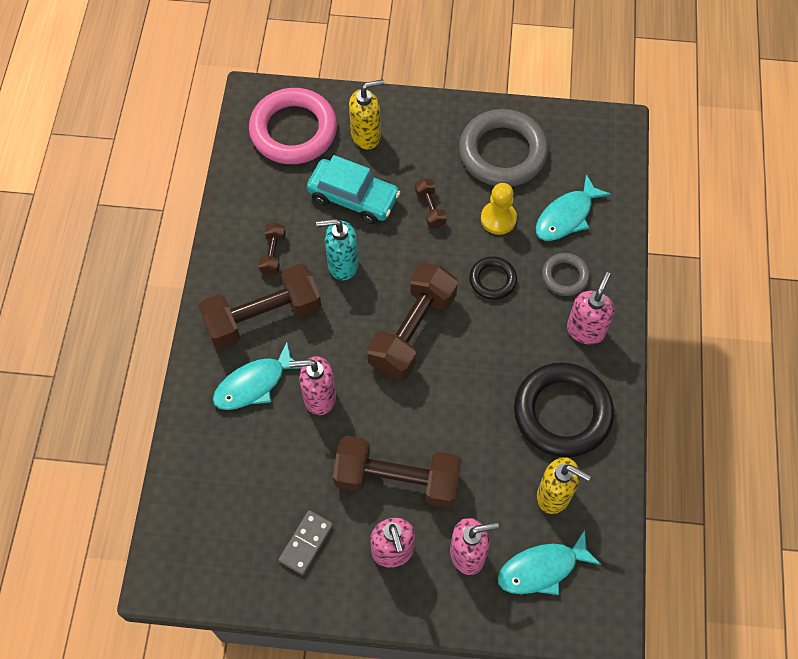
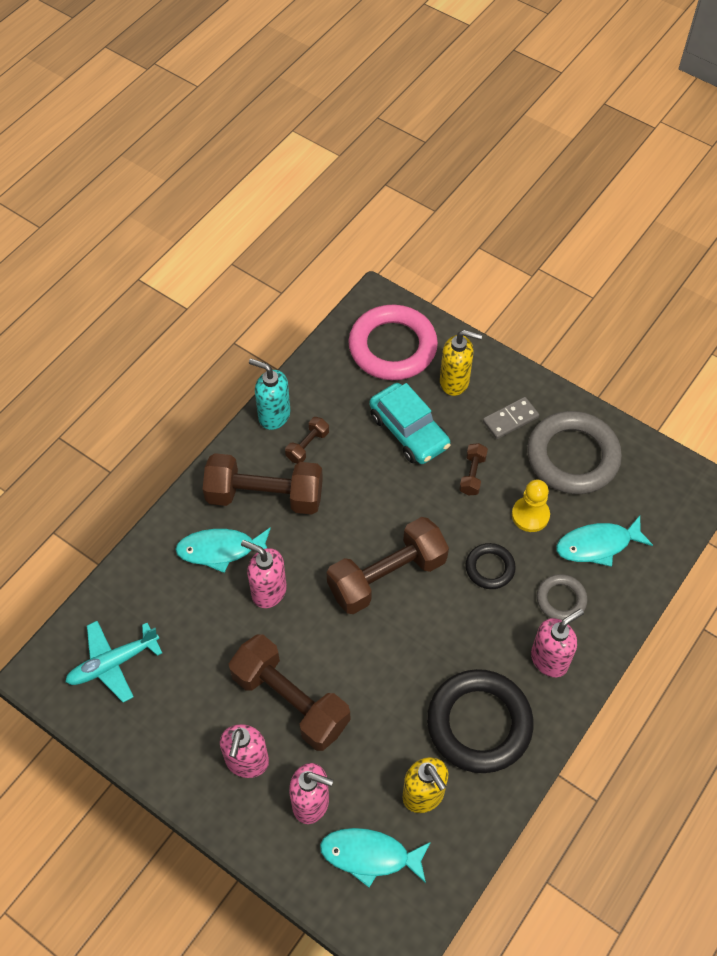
camera: 30 degrees right, 5 degrees down
(221, 534) = (113, 663): none -> turquoise plane
(306, 543) = (178, 711): grey domino -> grey domino (510, 419)
(342, 265) = (362, 485): turquoise soap dispenser -> turquoise soap dispenser (274, 415)

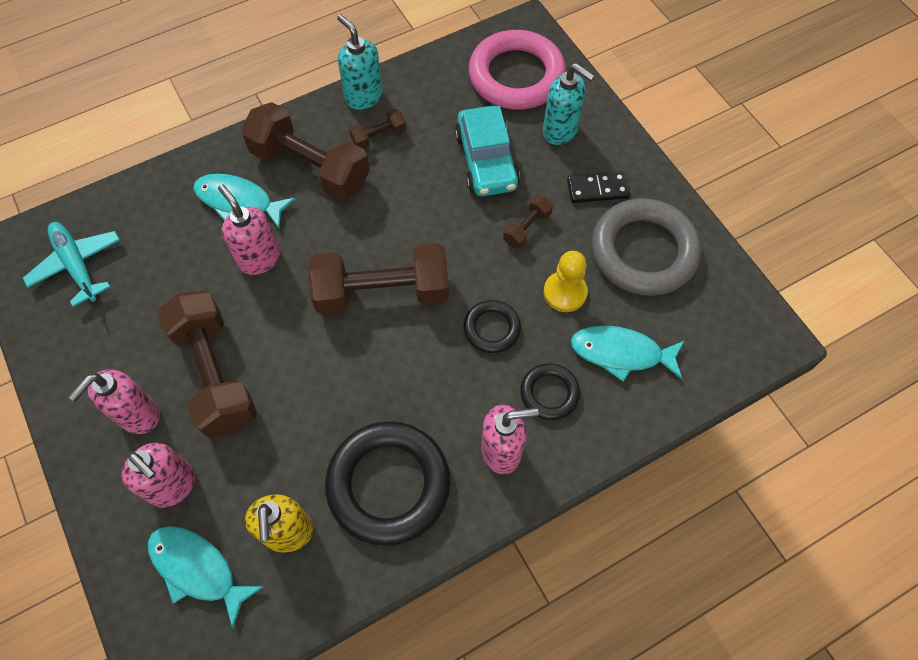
camera: 25 degrees right, 5 degrees up
(113, 663) = (77, 265): turquoise plane -> turquoise plane turned 60 degrees clockwise
(455, 382) = (560, 131): yellow soap dispenser -> turquoise soap dispenser
(510, 419) = (597, 189): grey domino -> black domino
(561, 599) = (549, 393): grey ring -> black ring

